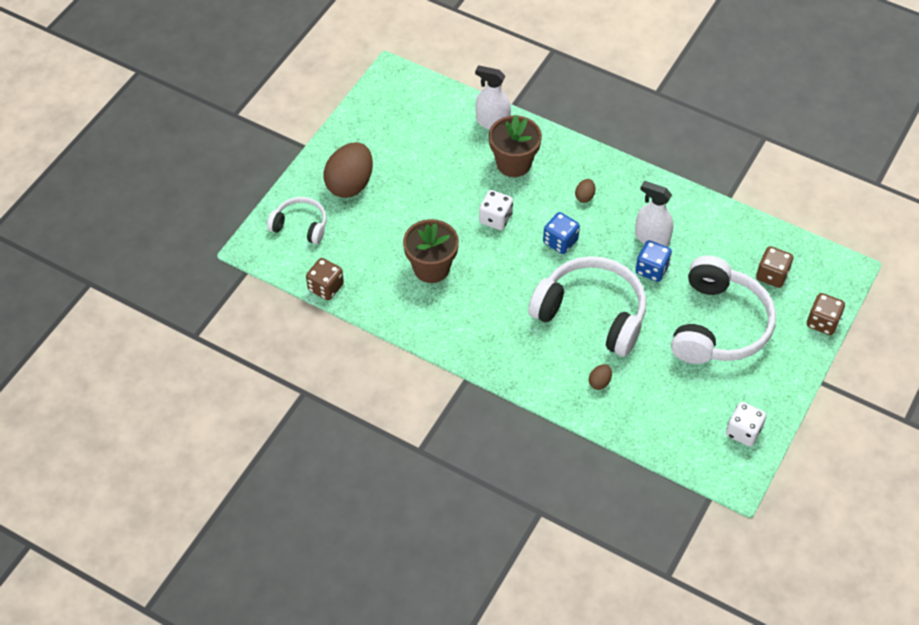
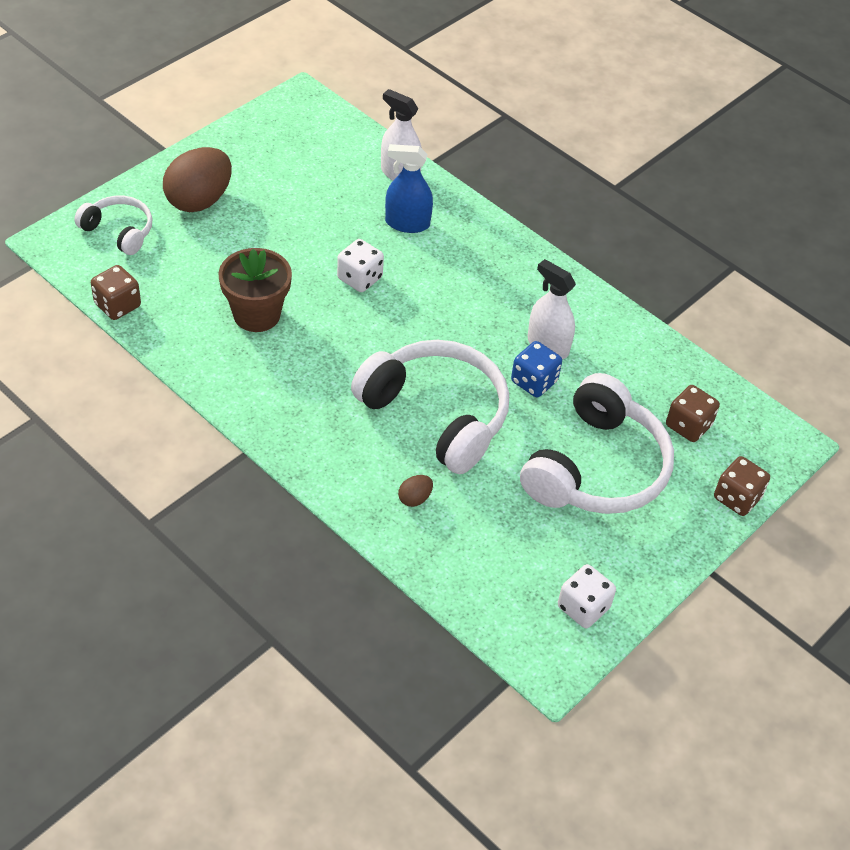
camera: 10 degrees right, 5 degrees down
(513, 163) = (407, 223): brown flower pot -> blue spray bottle
(560, 241) = (430, 322): blue dice -> none
(584, 196) = (480, 279): brown egg -> none

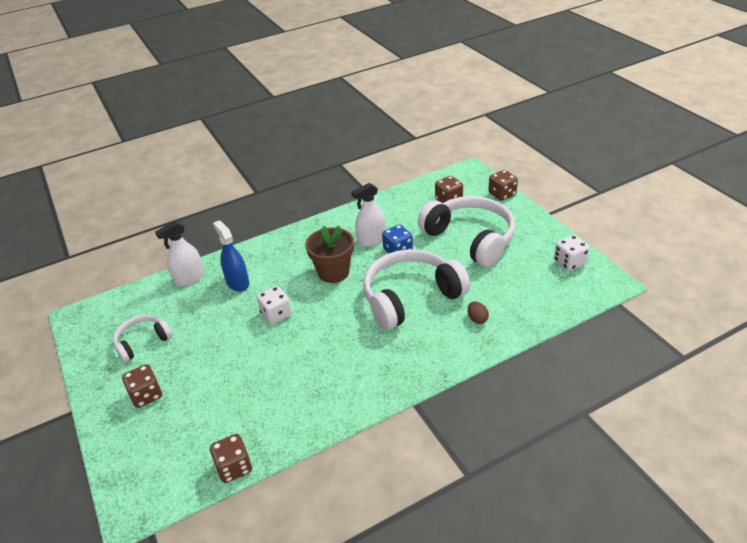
camera: 65 degrees left, 10 degrees down
(119, 231) = (149, 456): white headphones -> white headphones (142, 342)
(199, 200) = (146, 395): brown egg -> brown dice
(256, 314) = (285, 376): brown flower pot -> brown flower pot (333, 272)
(407, 223) = (237, 283): blue spray bottle -> blue spray bottle turned 120 degrees clockwise

